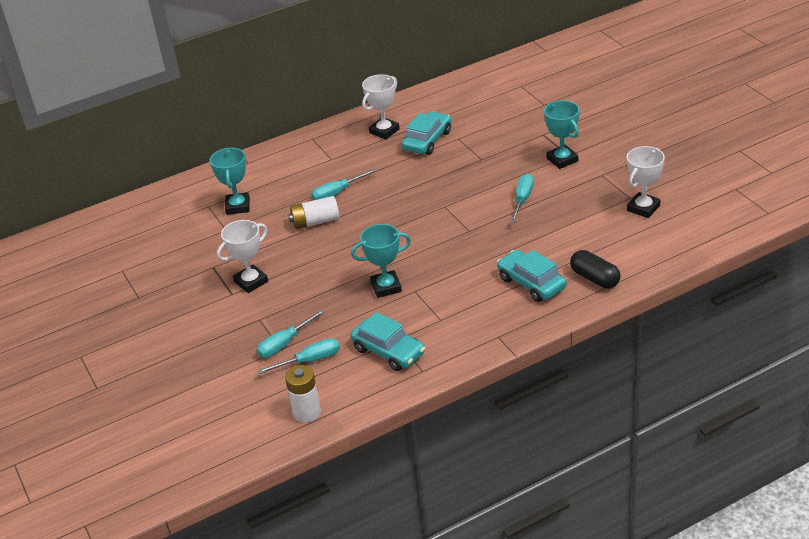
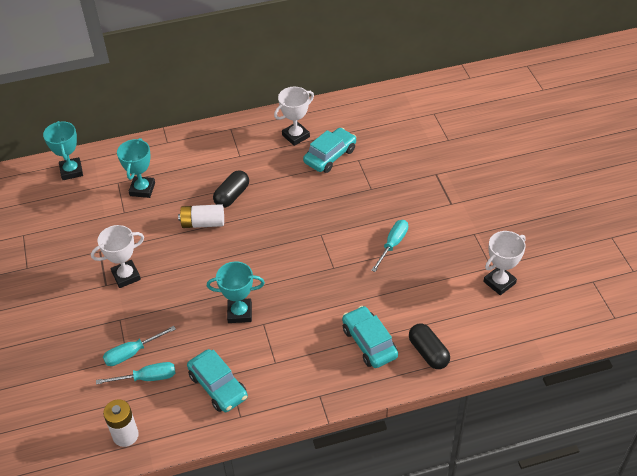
camera: 10 degrees right, 10 degrees up
(337, 193) = (232, 196): turquoise screwdriver -> black capsule
(562, 160) = (443, 208): turquoise trophy -> turquoise trophy (71, 171)

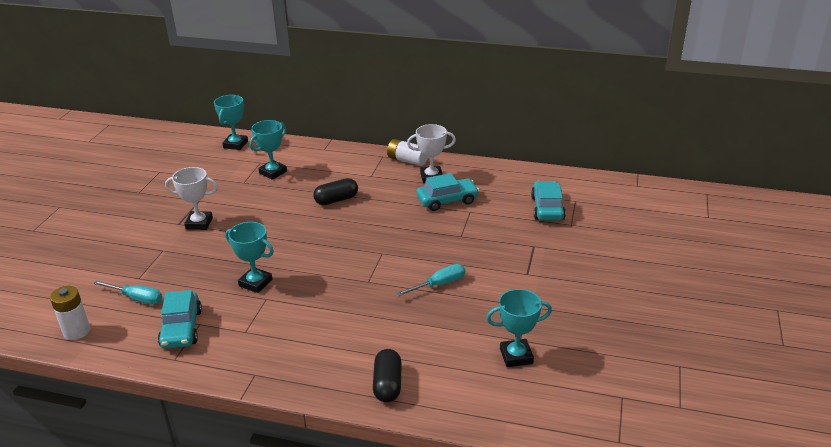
camera: 30 degrees right, 15 degrees down
(132, 353) = (145, 276): turquoise screwdriver -> none
(203, 223) = (294, 210): white battery -> white battery (407, 160)
(369, 342) = (340, 352): turquoise car -> turquoise car (547, 208)
(499, 282) = (516, 356): white trophy -> turquoise trophy

